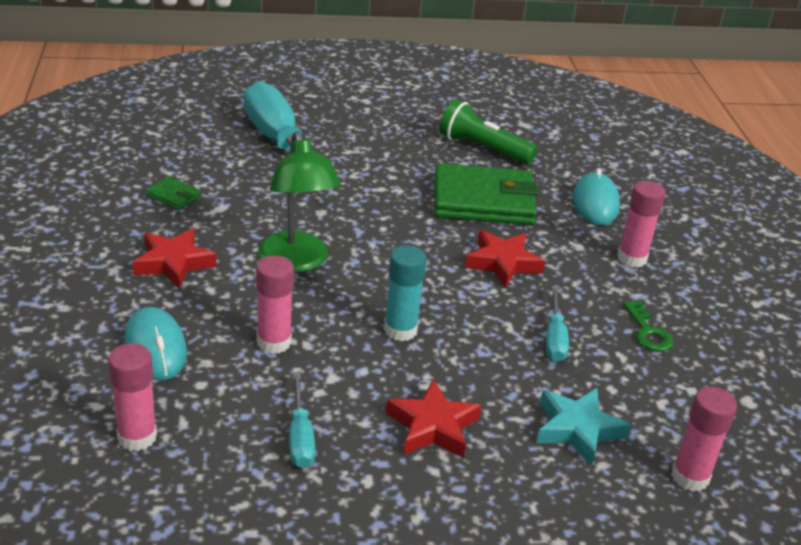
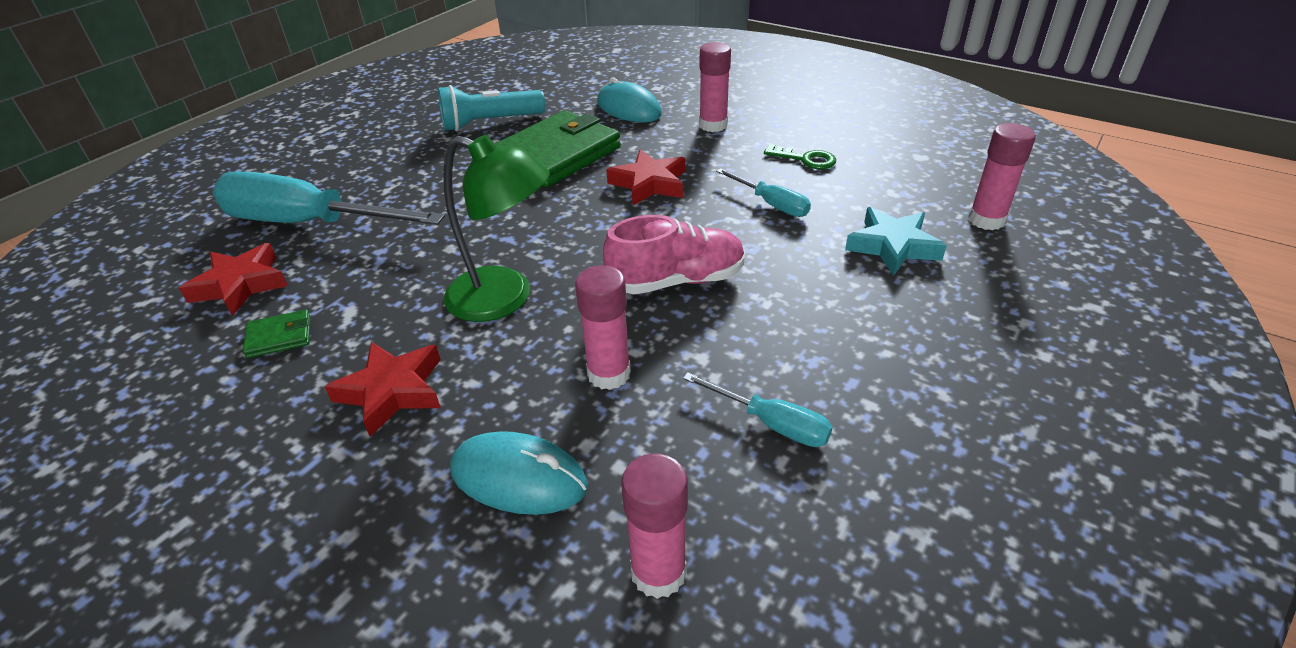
camera: 45 degrees left, 5 degrees up
(400, 330) = (677, 281): turquoise glue stick -> pink shoe
(433, 426) = (826, 324): red star -> red star (241, 285)
(482, 149) = (490, 123): green flashlight -> turquoise flashlight

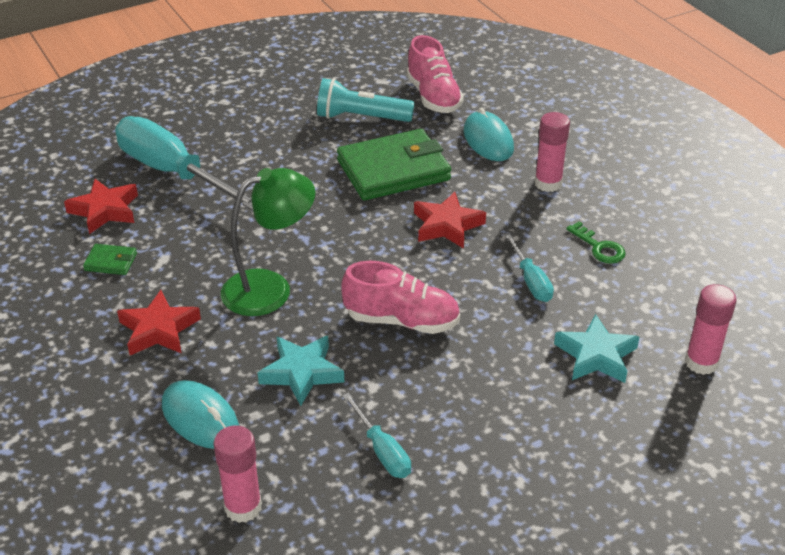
camera: 25 degrees right, 0 degrees up
(504, 299) = (270, 288): green lamp -> green lamp turned 75 degrees counterclockwise
(549, 91) = (433, 97): none -> pink shoe
(609, 374) = (302, 373): pink glue stick -> turquoise star

